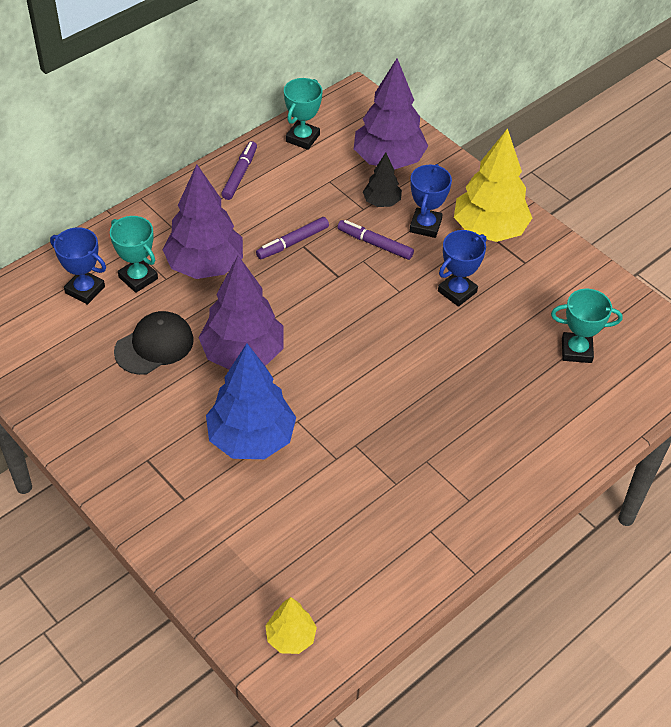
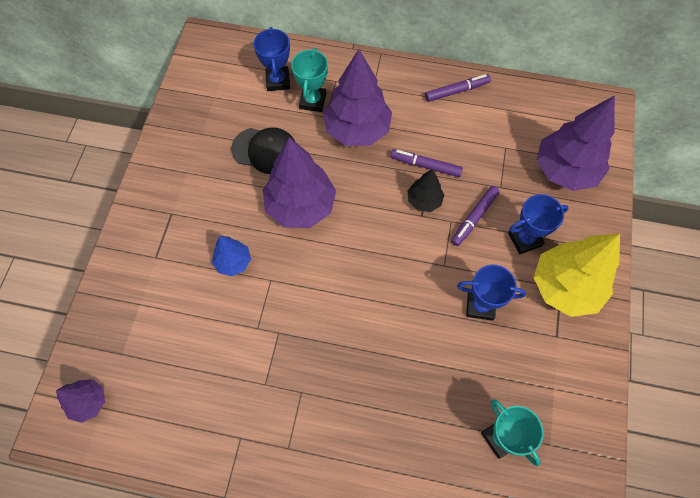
camera: 55 degrees right, 15 degrees up
(251, 438) = (233, 262): blue tree -> blue tree, size x0.51
(290, 637) = (89, 402): yellow tree -> purple tree
(302, 138) = (529, 103): turquoise trophy -> none
(375, 244) = (474, 218): purple marker -> purple marker turned 135 degrees counterclockwise
(382, 202) = (519, 194): black tree -> black tree (424, 201)

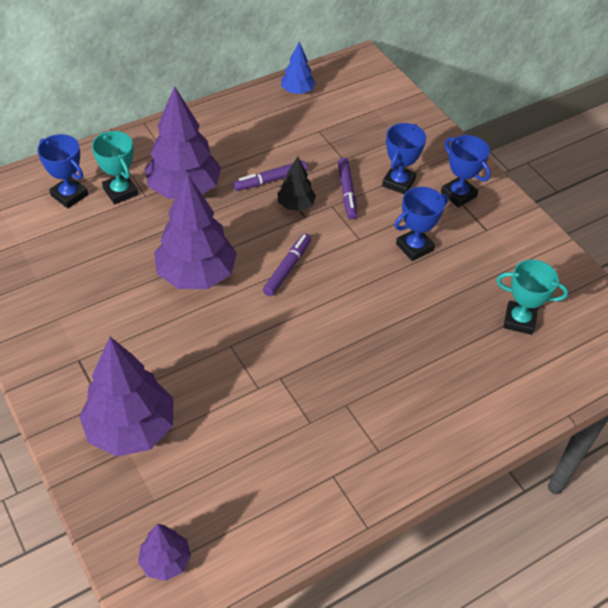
camera: 45 degrees left, 15 degrees down
(233, 262) = (182, 355): blue tree -> blue tree (297, 91)
(265, 150) = (117, 254): black cap -> none
(456, 91) = (238, 114): purple marker -> purple marker (287, 268)
(565, 170) = (378, 119): purple tree -> purple tree (131, 428)
(565, 287) = (458, 194): yellow tree -> blue trophy

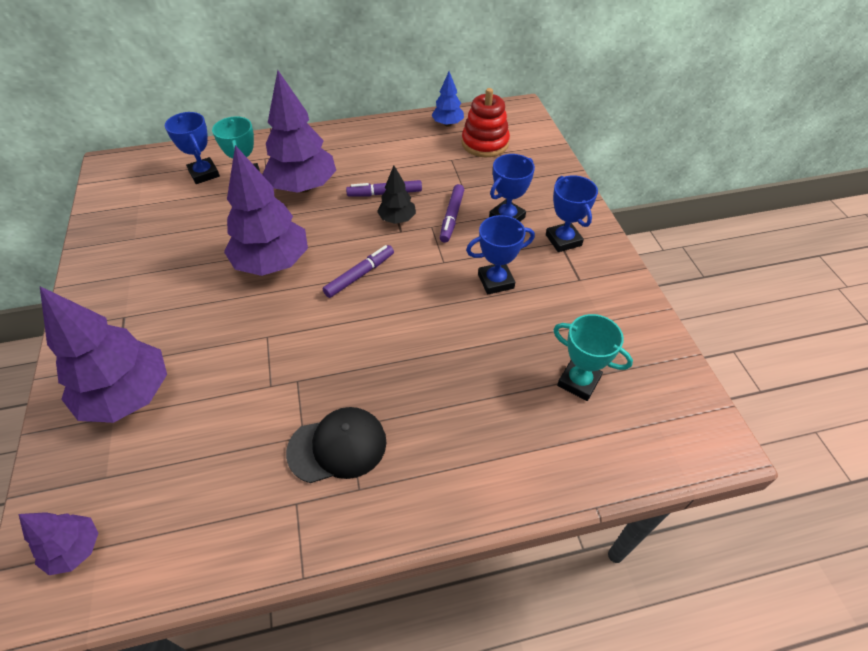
camera: 20 degrees right, 0 degrees up
(344, 106) = (485, 143): none -> red stacking toy
(344, 423) = (337, 446): none -> black cap

